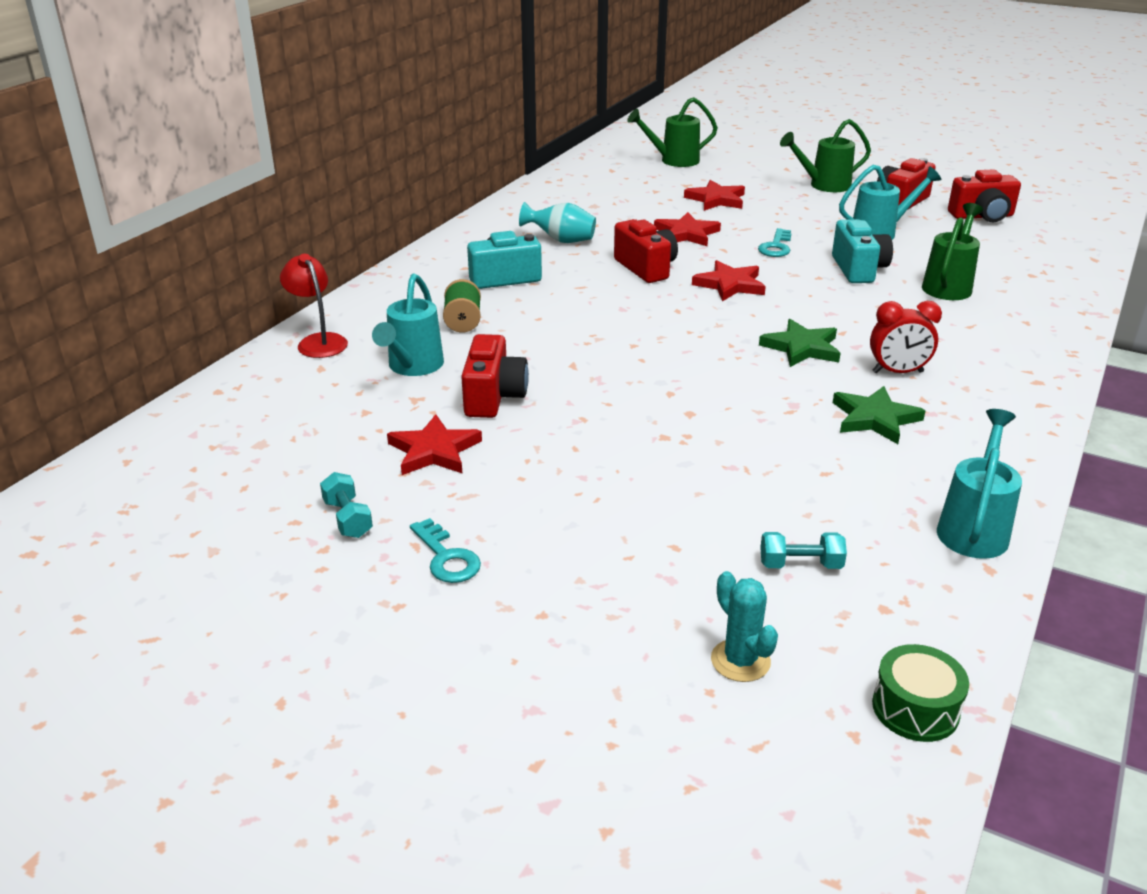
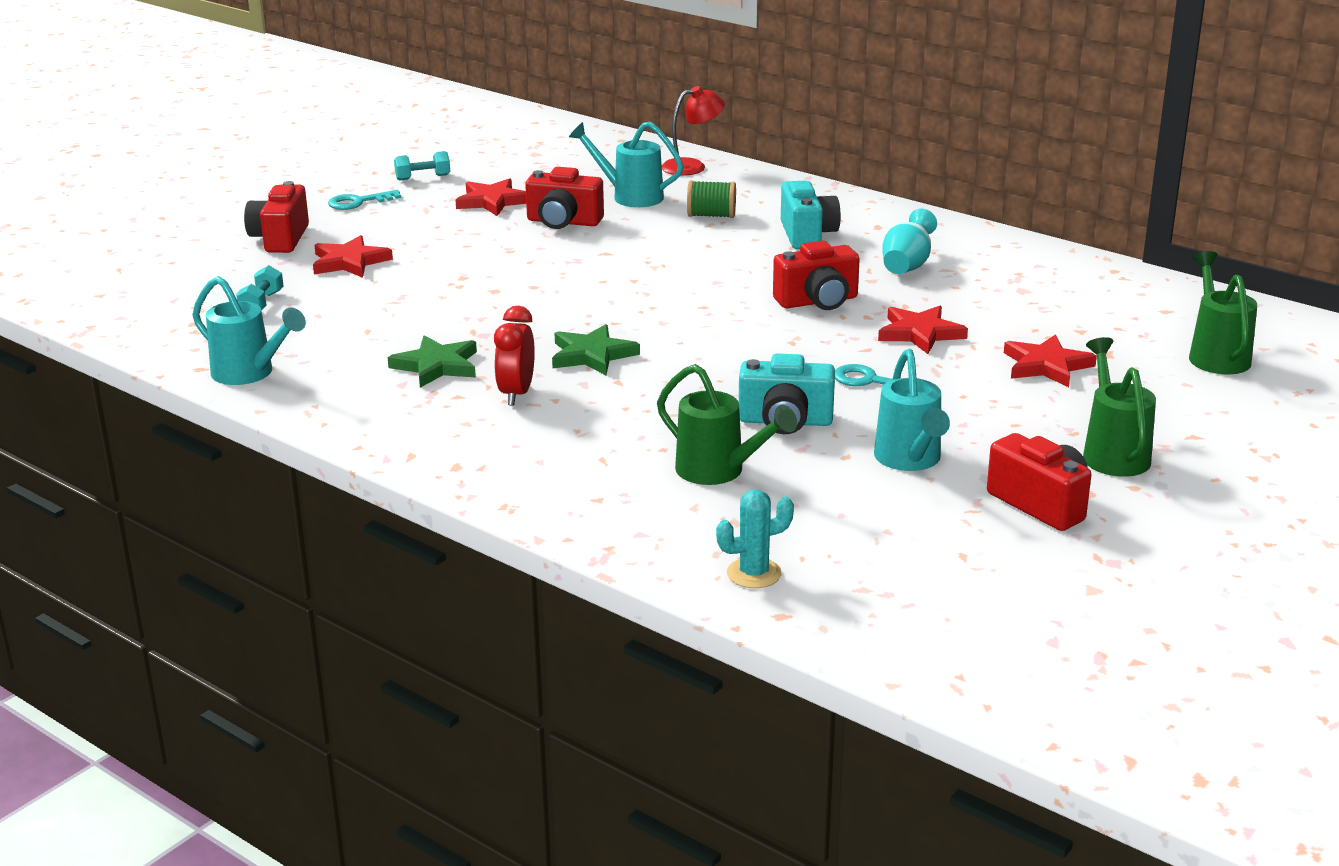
camera: 100 degrees right, 5 degrees down
(730, 285) = (760, 340): red star -> red star (349, 262)
(740, 661) = (188, 273): turquoise cactus -> turquoise cactus (754, 573)
(915, 708) = (100, 315): green drum -> none
(982, 216) = (971, 561): red camera -> red camera (280, 239)

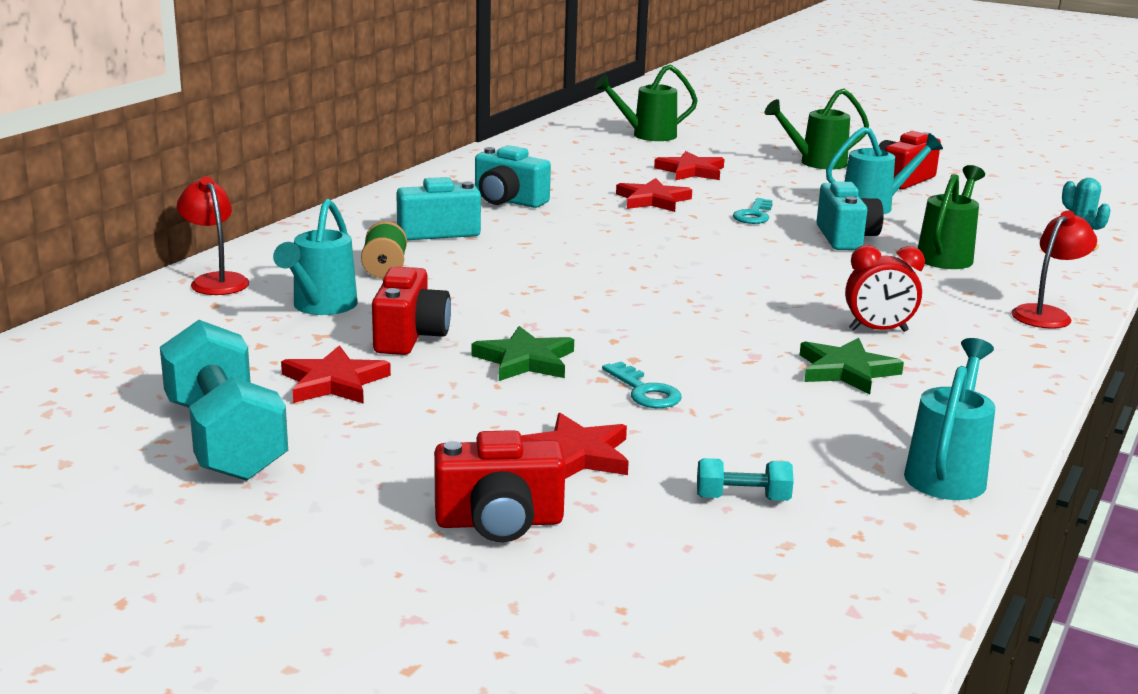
camera: 100 degrees left, 5 degrees down
(358, 202) = (334, 478): turquoise key -> turquoise key (644, 391)
(423, 177) = (225, 439): turquoise dumbbell -> turquoise dumbbell, size x2.28
(529, 490) = (1047, 314): none -> red lamp
(592, 355) = (770, 305): green star -> green star (525, 360)
(818, 301) = (602, 229): red camera -> none
(907, 266) = (508, 201): turquoise vase -> turquoise camera

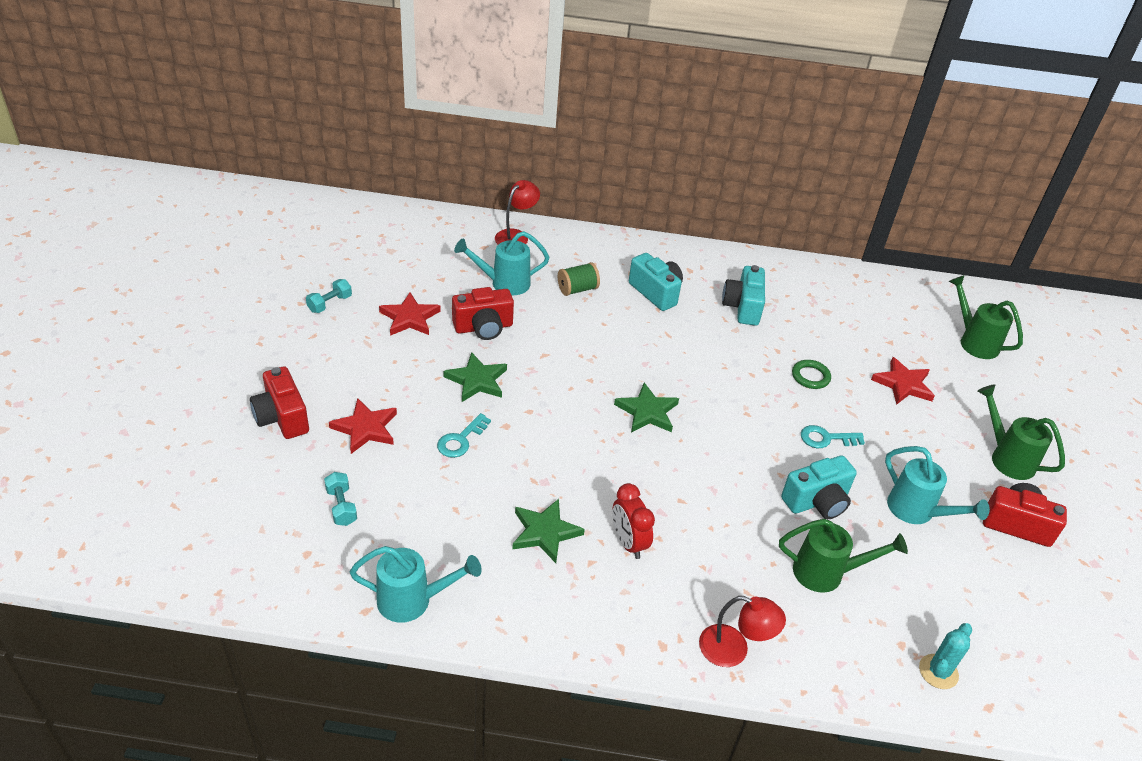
camera: 65 degrees right, 20 degrees up
(225, 439) = (330, 304): turquoise dumbbell -> turquoise dumbbell, size x0.44
(653, 200) = (810, 376): red star -> green ring
(659, 279) = (647, 412): none -> green star

